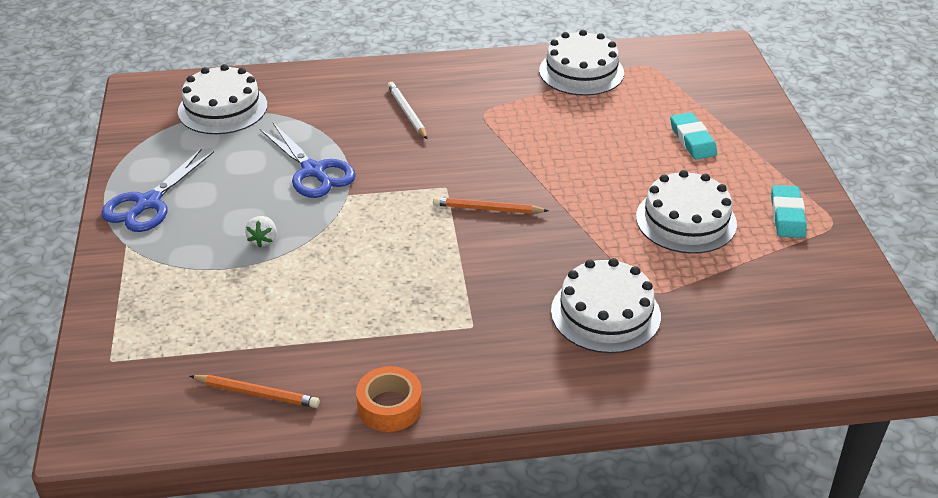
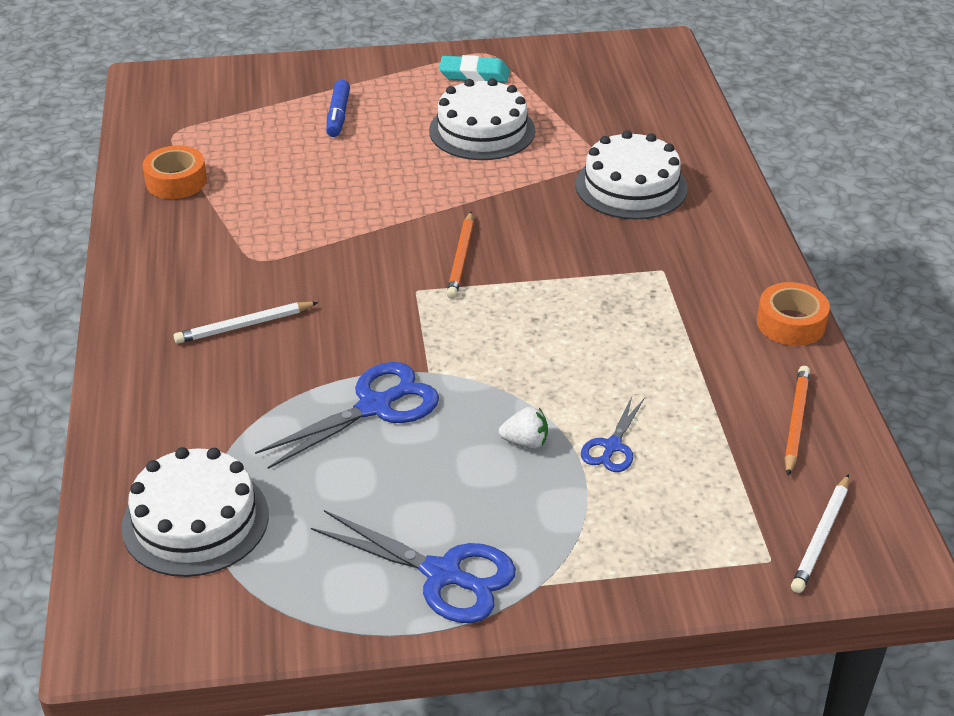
camera: 90 degrees left, 0 degrees up
(124, 392) = (820, 537): none -> white pencil
(249, 283) = (612, 446): none -> blue scissors
(581, 72) = (176, 181): white cake -> orange tape
(692, 140) = (338, 115): turquoise eraser -> blue marker

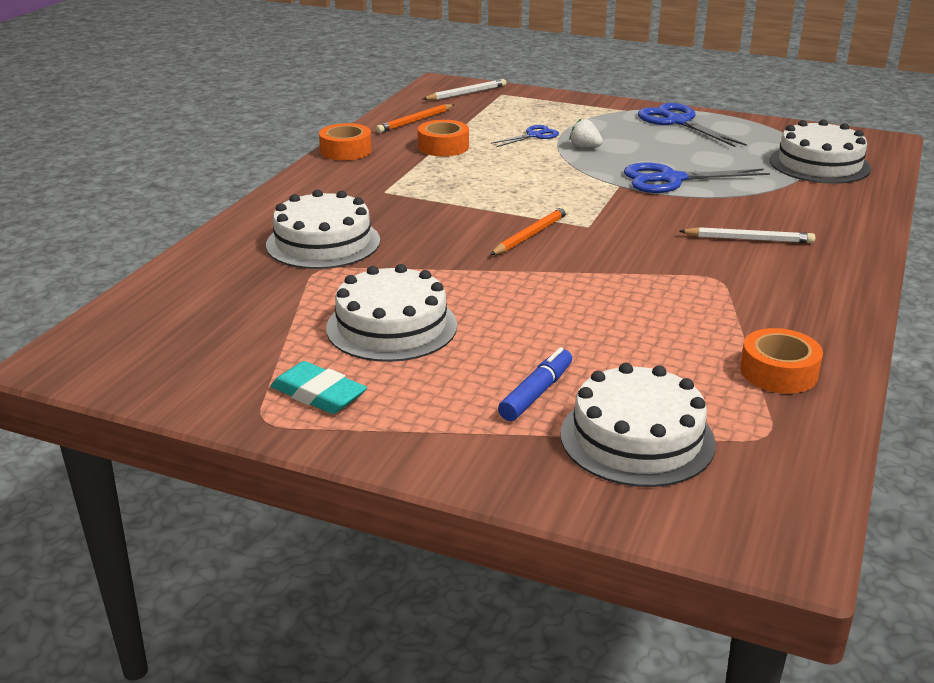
camera: 150 degrees left, 10 degrees down
(255, 108) = (637, 438): none -> white cake
(695, 374) = (443, 147): none -> orange tape

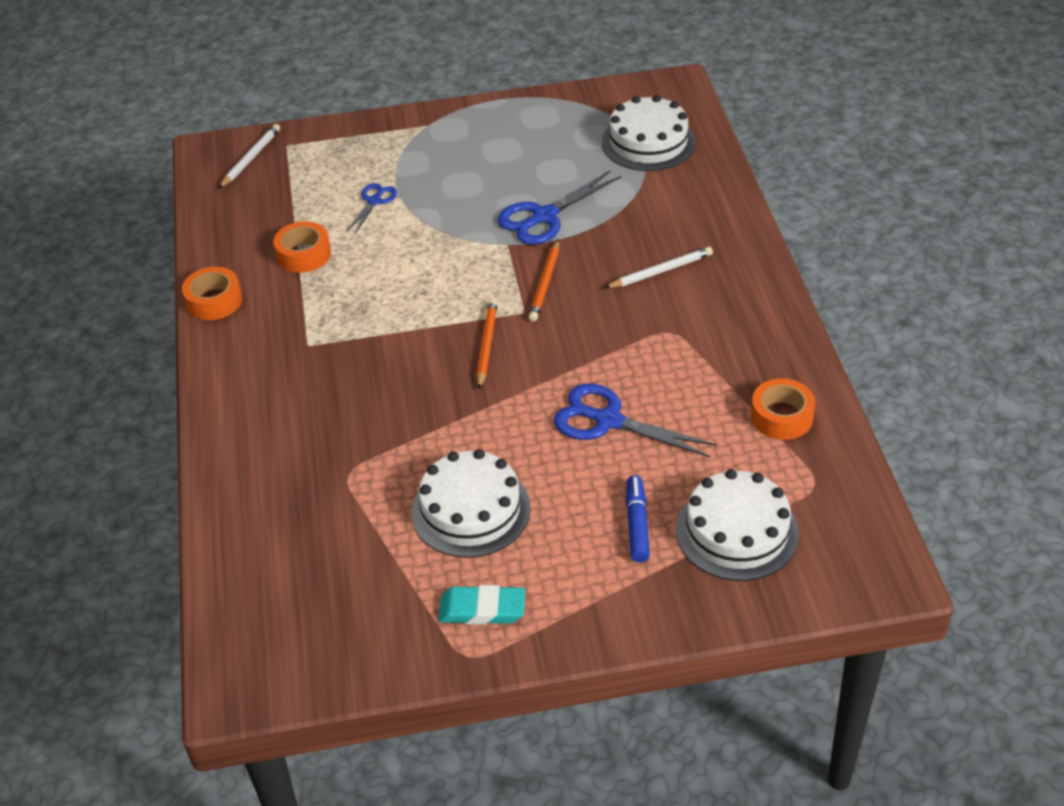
camera: 30 degrees left, 15 degrees up
(323, 242) = (318, 439): white cake -> none
(414, 121) = (239, 225): orange pencil -> orange pencil (545, 283)
(585, 147) = (435, 200): white strawberry -> none
(678, 122) = (487, 125): blue scissors -> blue scissors (608, 420)

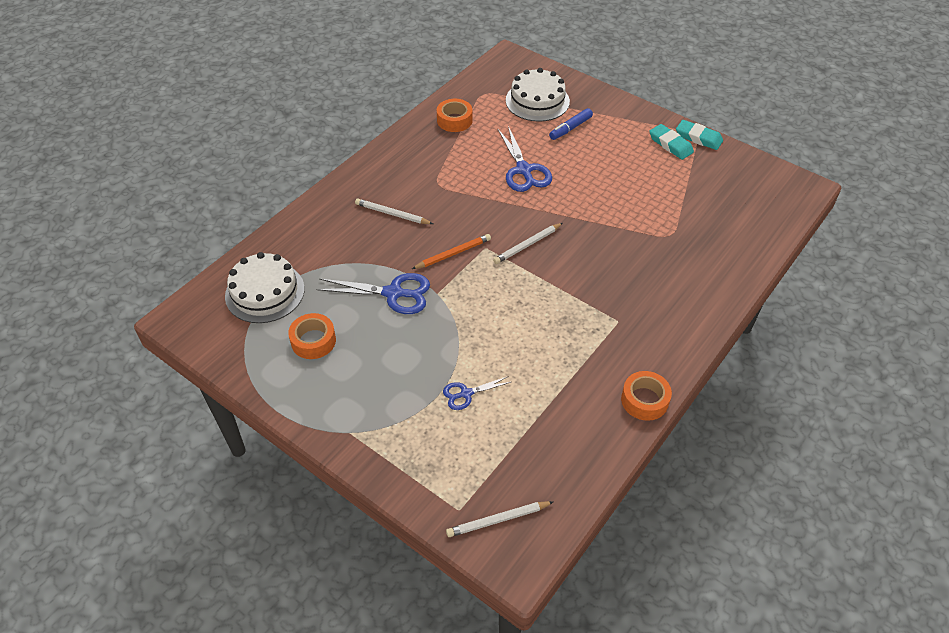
camera: 135 degrees left, 5 degrees up
(303, 254) = (555, 389): orange tape -> orange tape (313, 341)
(457, 656) = (698, 138): none -> turquoise eraser
(471, 510) = (631, 180): white cake -> none
(487, 345) = (527, 245): orange pencil -> white pencil

